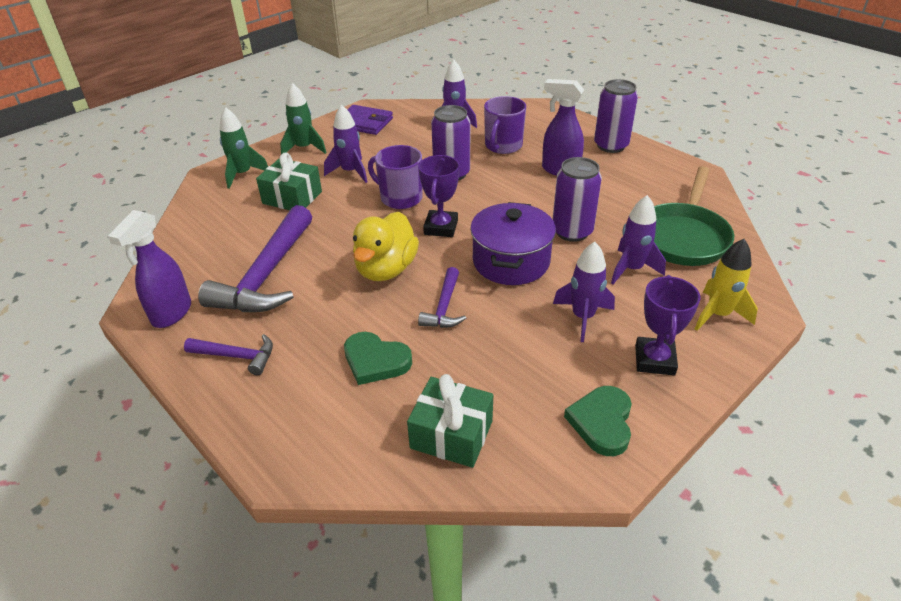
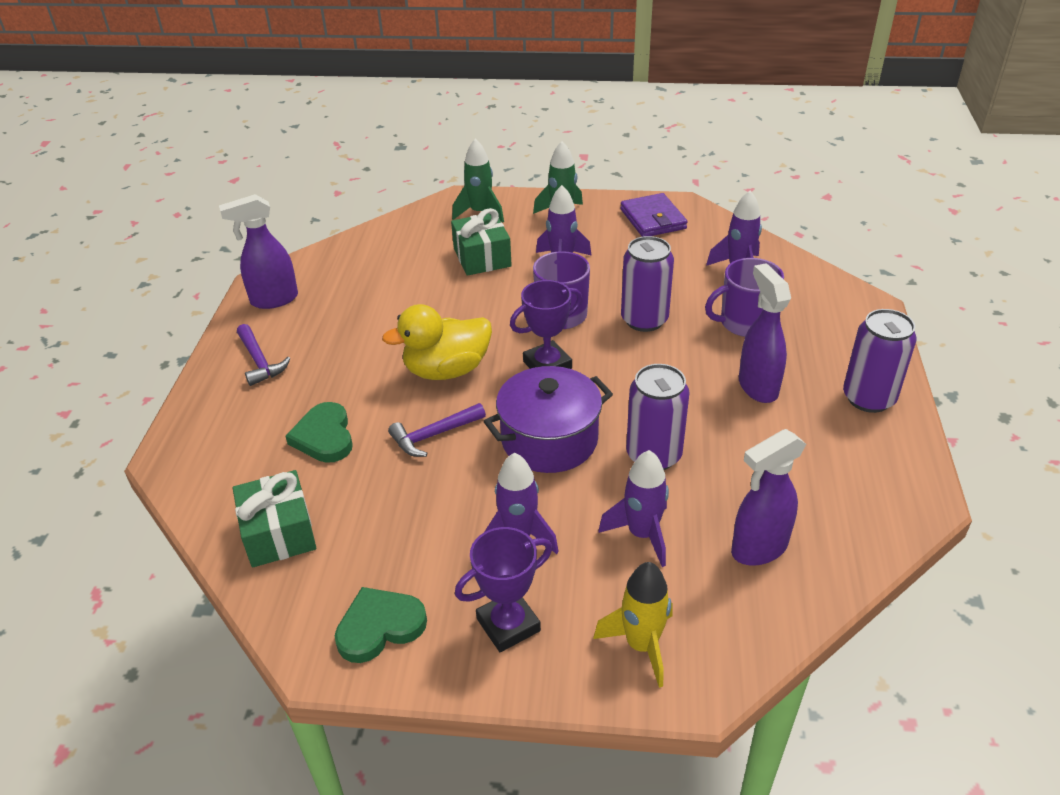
camera: 50 degrees right, 0 degrees up
(267, 275) = (366, 313): purple hammer -> none
(683, 237) = (758, 549): green pan -> purple spray bottle

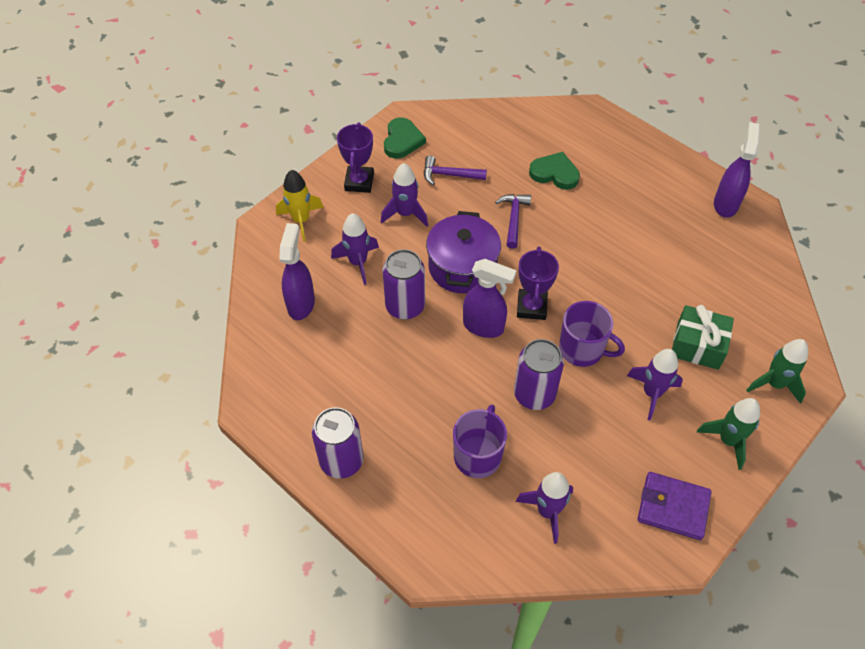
camera: 125 degrees right, 15 degrees up
(259, 361) = (654, 172): purple hammer -> purple hammer (449, 175)
(279, 533) = (494, 130): green gift -> none
(446, 370) = (570, 254): yellow duck -> none
(757, 386) = (410, 406): purple spray bottle -> purple spray bottle (484, 326)

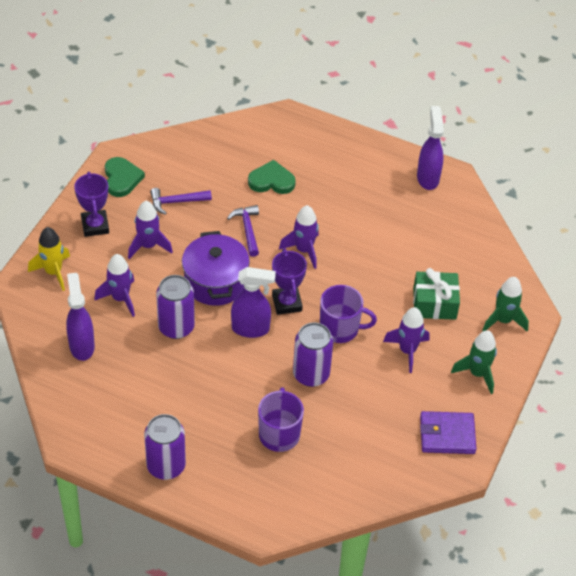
camera: 20 degrees left, 5 degrees down
(547, 511) = (349, 462): purple rocket -> purple rocket (303, 250)

